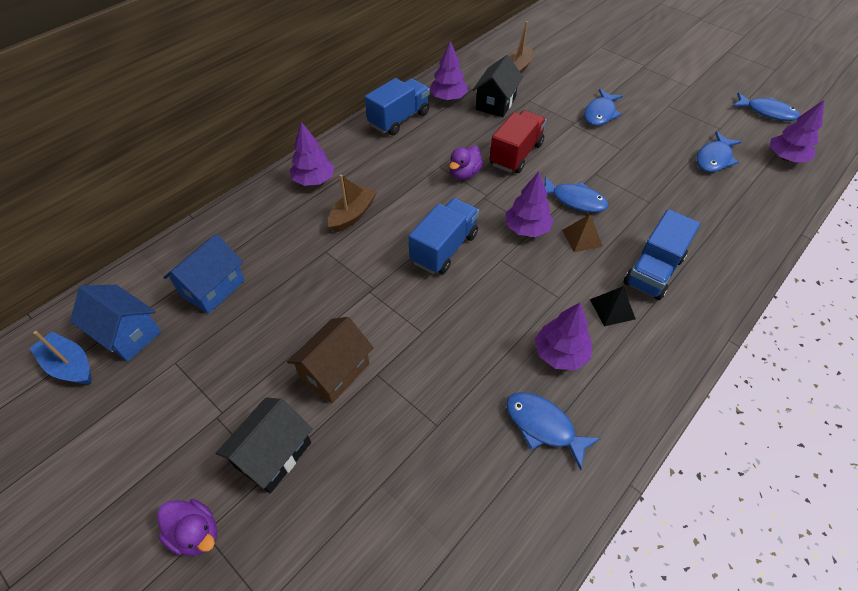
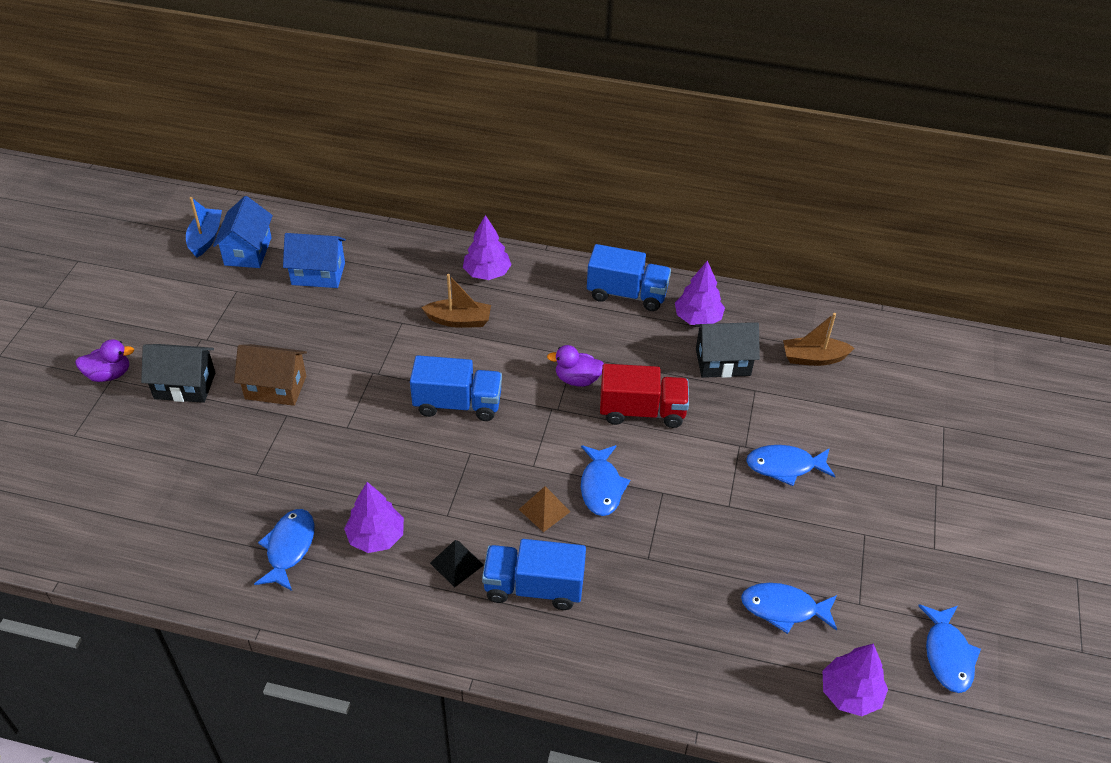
camera: 60 degrees right, 5 degrees down
(196, 533) = (109, 374): purple duck -> purple duck turned 105 degrees counterclockwise
(527, 228) = (528, 459): purple tree -> none

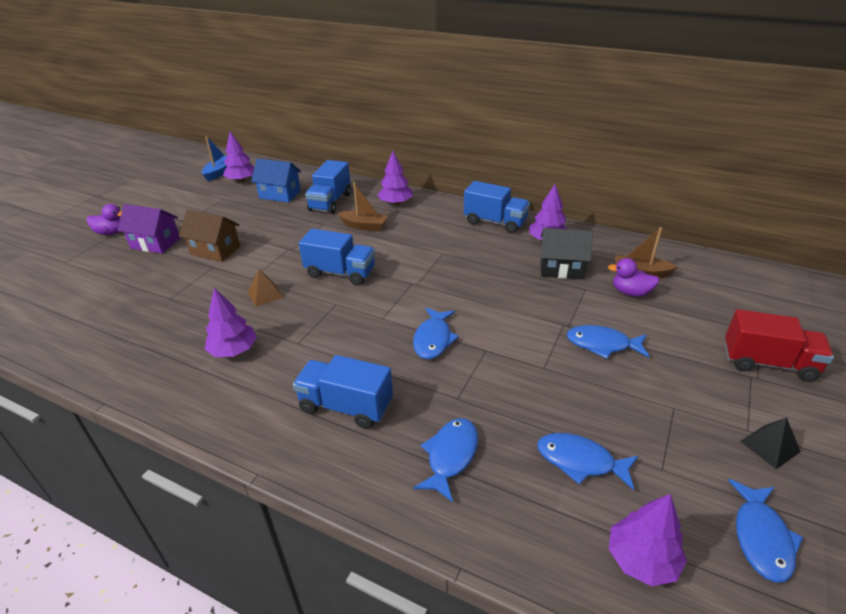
camera: 15 degrees right, 10 degrees down
(185, 386) = (155, 243): black house -> purple house
(248, 251) = (241, 180): blue house -> purple tree
(289, 548) = (163, 349): blue fish -> blue fish (450, 456)
(396, 281) = (330, 202): none -> blue truck
(457, 564) = (288, 379): black pyramid -> black pyramid (770, 446)
(544, 510) = (379, 350): brown pyramid -> brown pyramid (265, 294)
(577, 379) = (439, 267): purple duck -> purple duck (630, 292)
(642, 411) = (485, 292): red truck -> red truck (768, 363)

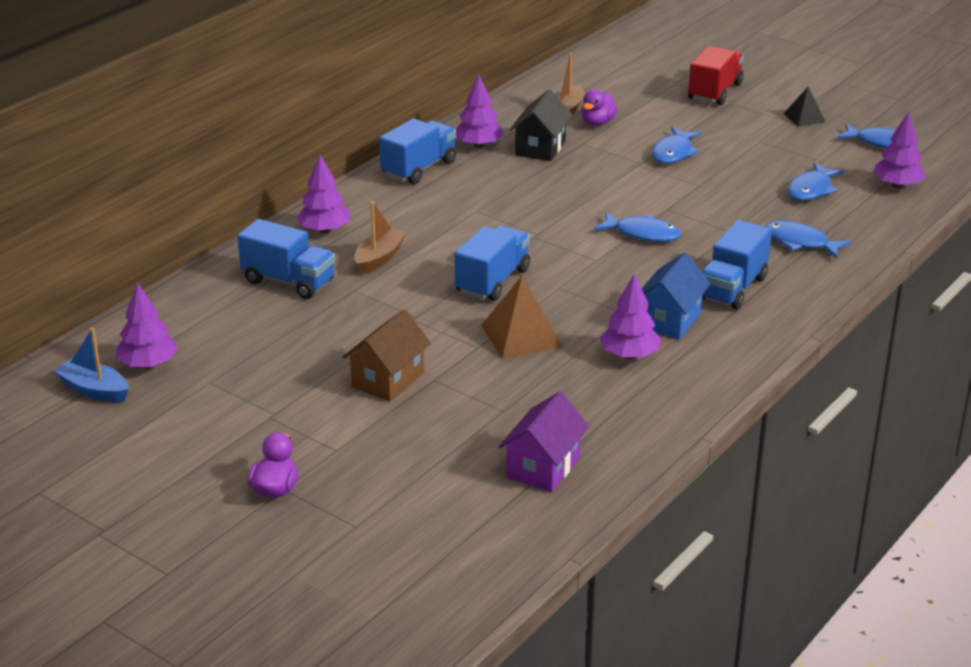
camera: 80 degrees left, 5 degrees down
(155, 243) = (337, 438): purple house -> purple house (543, 467)
(265, 294) = (521, 336): brown pyramid -> brown pyramid, size x1.66
(280, 194) = (232, 325): blue house -> blue house (669, 320)

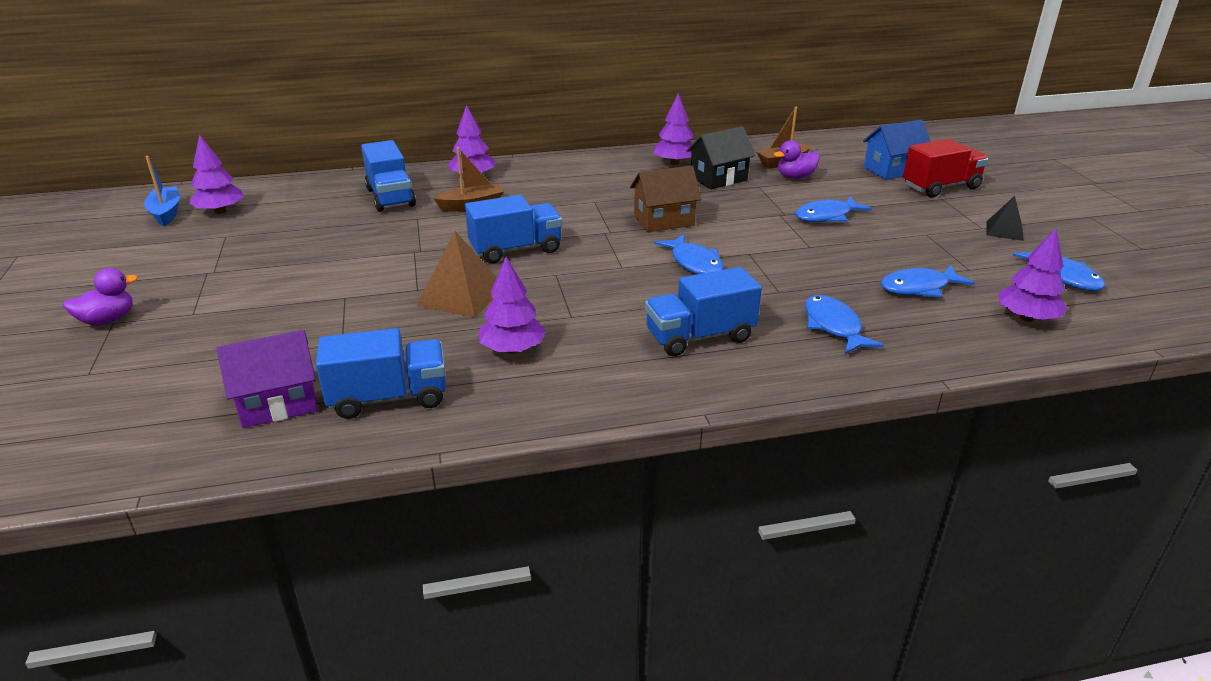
camera: 40 degrees right, 0 degrees up
(388, 379) = (318, 283): brown house -> brown house (664, 221)
(419, 168) = (605, 163): blue truck -> blue truck (389, 398)
(669, 320) = (597, 337): blue house -> blue house (892, 170)

